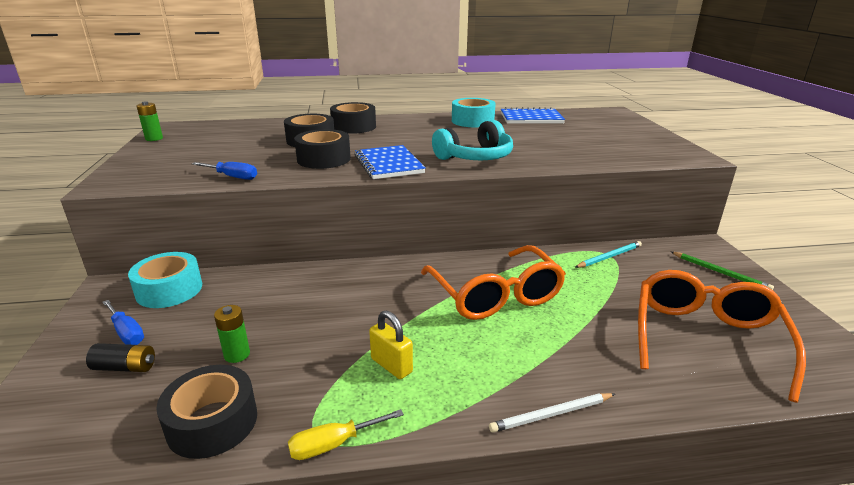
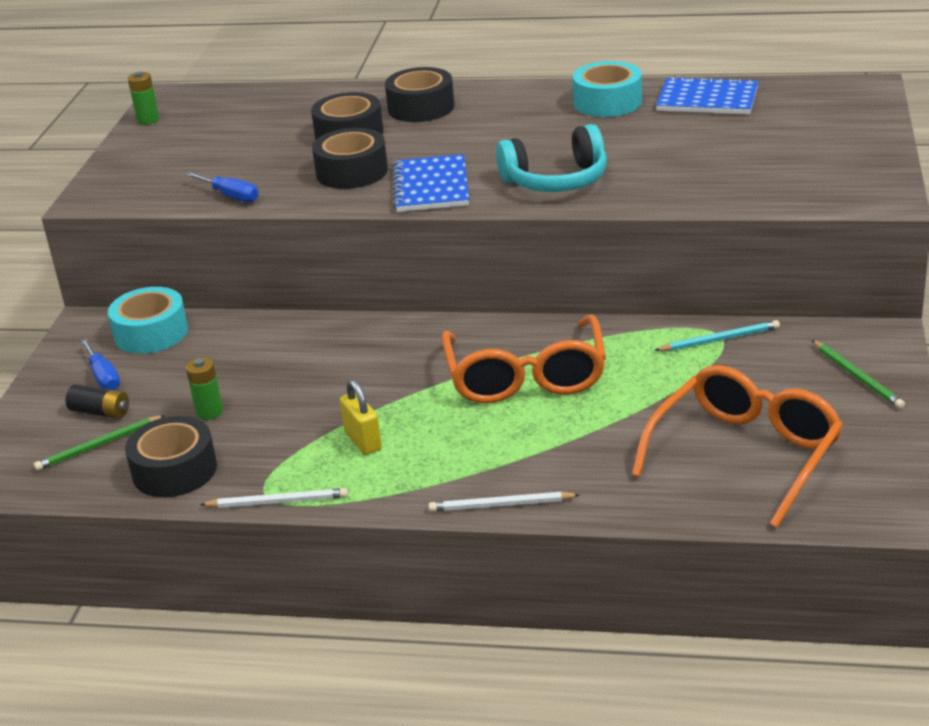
camera: 20 degrees right, 5 degrees up
(124, 404) = (99, 445): none -> green pencil
(333, 444) = (278, 502): yellow screwdriver -> white pencil

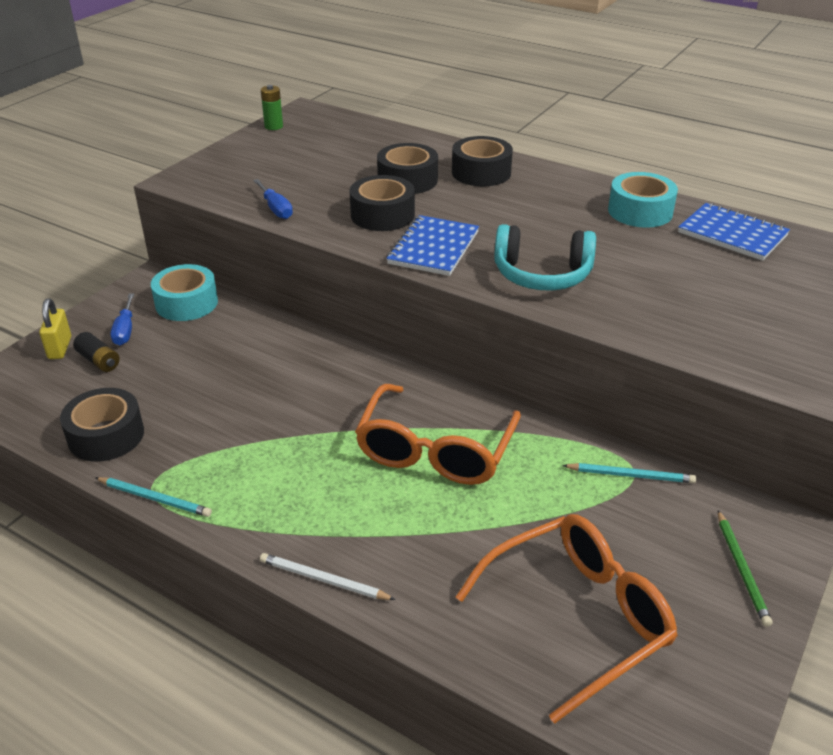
camera: 20 degrees right, 5 degrees up
(99, 445) = (74, 391): green pencil -> none
(209, 412) = (171, 390): green battery -> none
(278, 502) = (155, 498): white pencil -> turquoise pencil
(363, 441) = (262, 464): yellow padlock -> yellow padlock (60, 348)

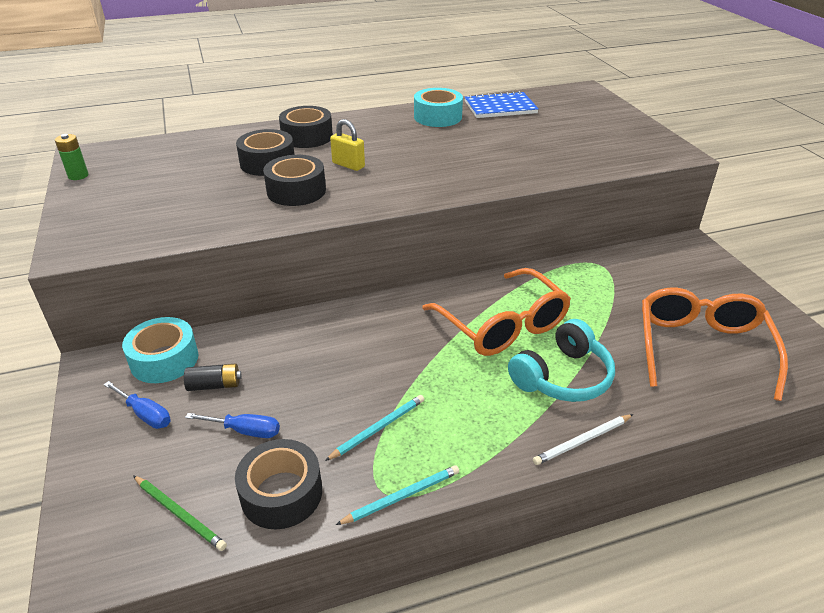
camera: 50 degrees left, 0 degrees up
(60, 348) = (105, 471): yellow padlock -> yellow padlock (348, 165)
(99, 361) = (165, 452): black battery -> black battery (214, 385)
(276, 209) = (207, 227): blue screwdriver -> blue screwdriver (245, 431)
(433, 248) = (371, 192): blue notebook -> none
(542, 275) = (459, 173): turquoise headphones -> turquoise headphones (562, 377)
(631, 475) = (602, 267): turquoise pencil -> turquoise pencil (378, 428)
(742, 569) = (707, 275): green pencil -> green pencil (179, 514)

